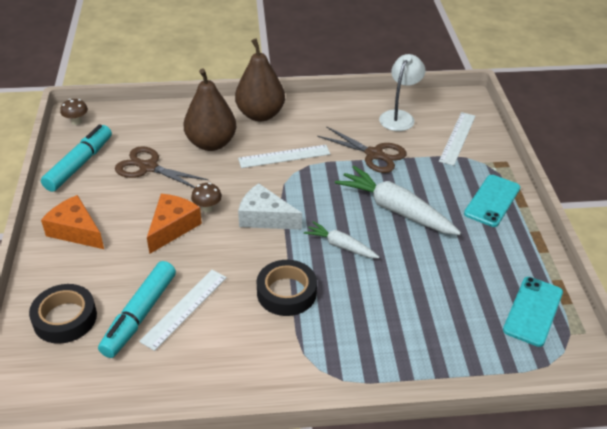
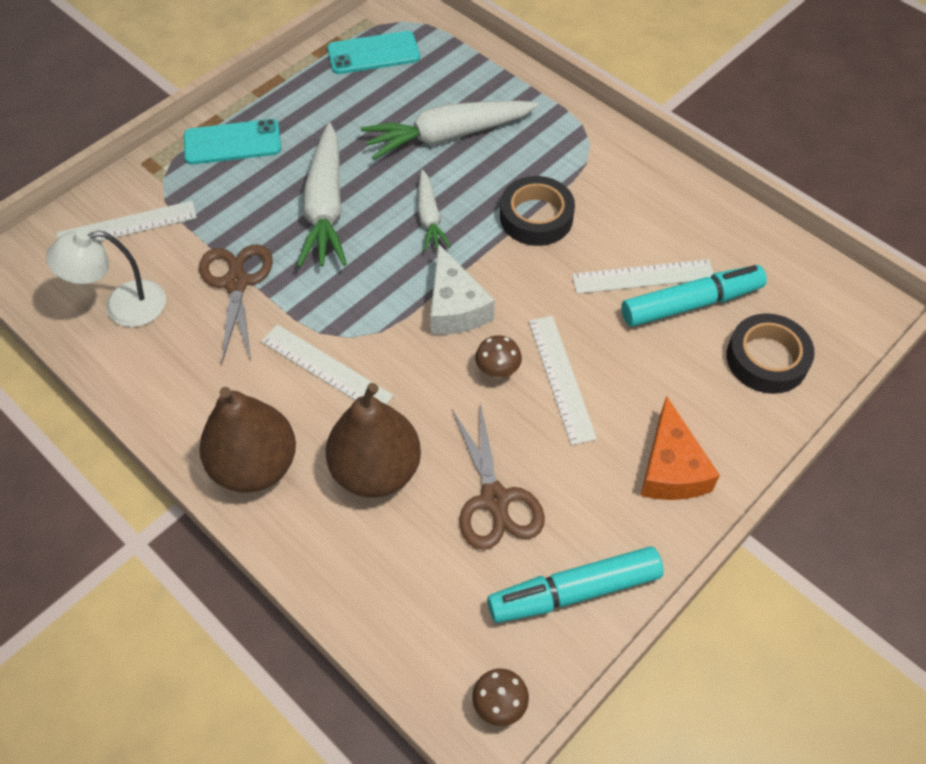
camera: 130 degrees left, 15 degrees up
(172, 227) = (561, 378): orange cheese -> white ruler
(404, 297) = (448, 136): none -> white carrot

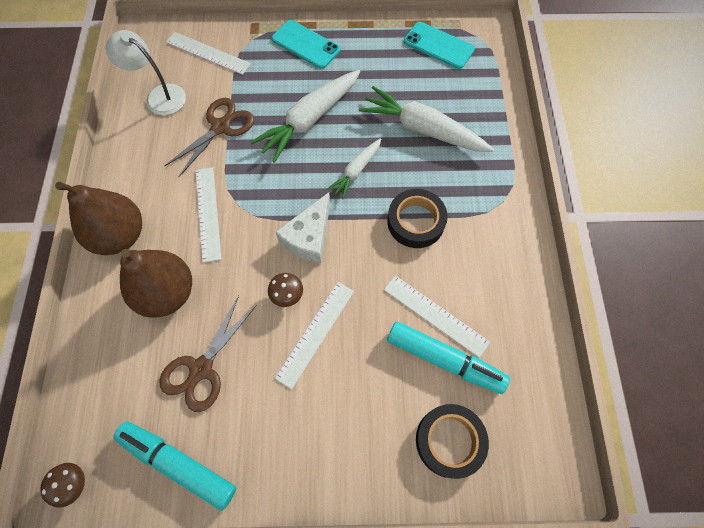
camera: 45 degrees right, 10 degrees up
(671, 468) = (311, 449): orange cheese -> none

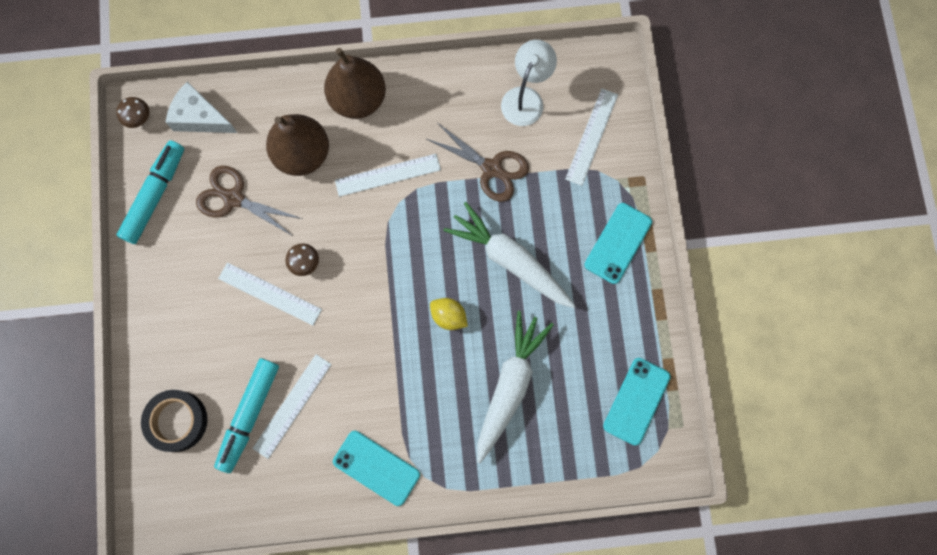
camera: 85 degrees right, 10 degrees up
(309, 237) = (368, 276): white cheese -> white cheese (200, 117)
(356, 171) = (448, 316): white carrot -> yellow lemon
(415, 222) = (392, 382): black tape -> none
(496, 240) = (376, 467): none -> turquoise phone

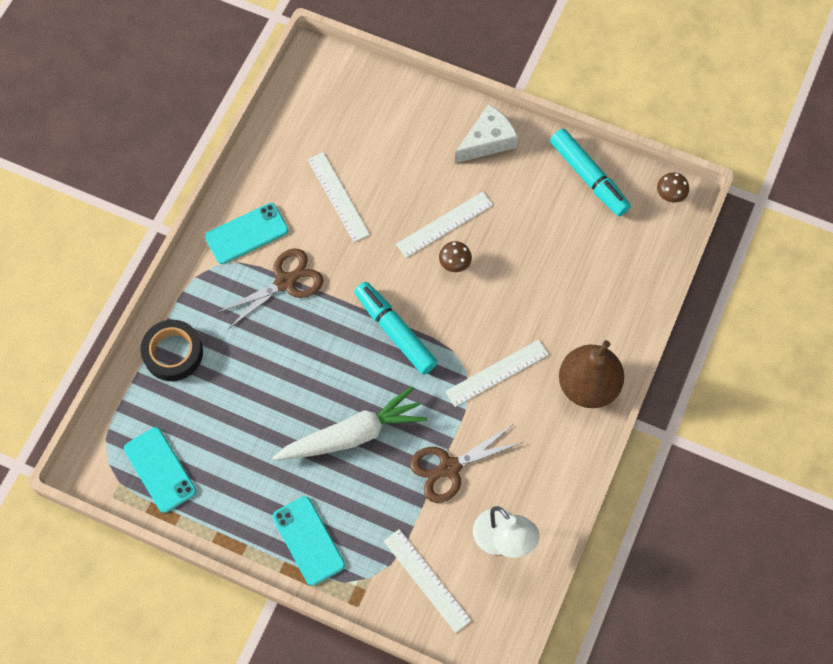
camera: 120 degrees right, 10 degrees down
(177, 421) = (380, 110): black tape -> black tape (173, 353)
(200, 117) = (644, 244): white cheese -> white cheese (487, 141)
(234, 198) = (549, 236): brown scissors -> brown scissors (285, 282)
(249, 415) = (351, 162): turquoise marker -> turquoise marker (395, 332)
(302, 154) = (559, 311): brown pear -> none
(387, 175) = (497, 373): white ruler -> white ruler turned 45 degrees clockwise
(448, 316) = (335, 355): yellow lemon -> none
(510, 386) = (243, 372): white carrot -> none

